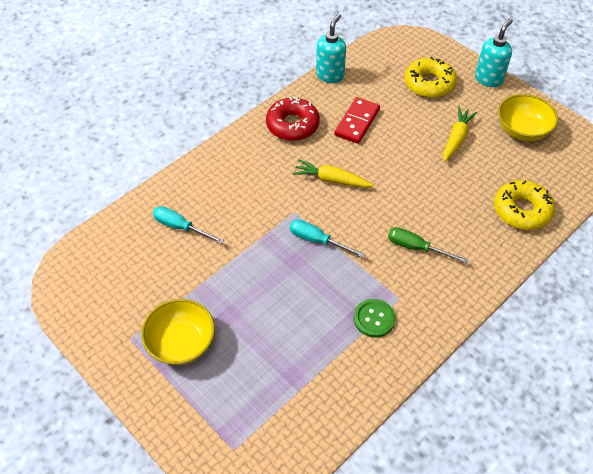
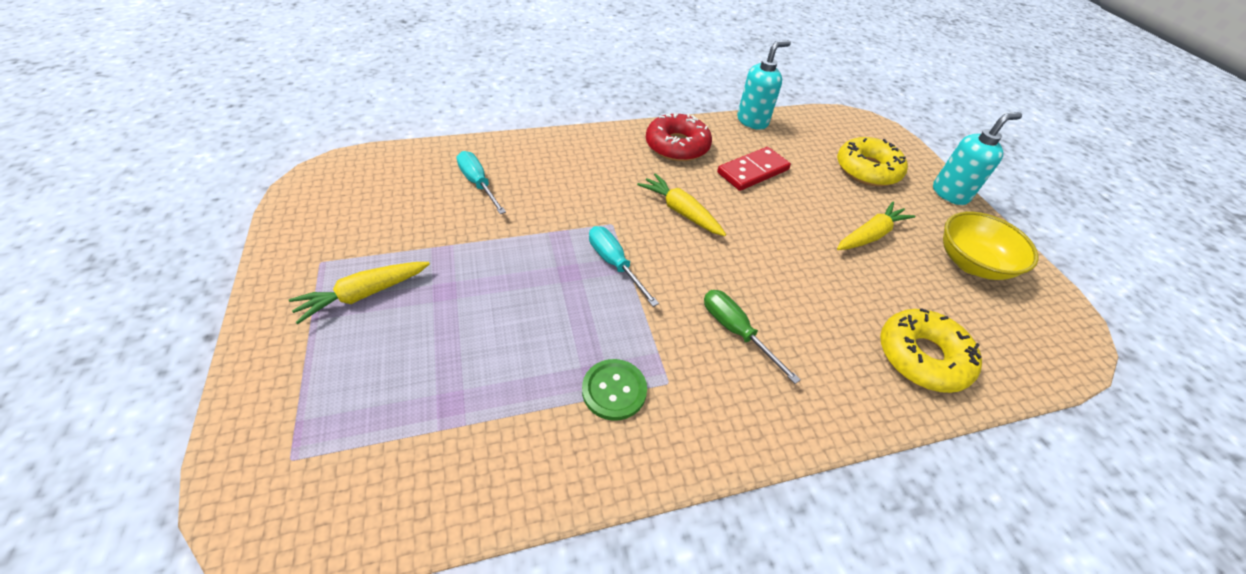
camera: 25 degrees right, 5 degrees down
(181, 343) = (364, 294): yellow bowl -> yellow carrot

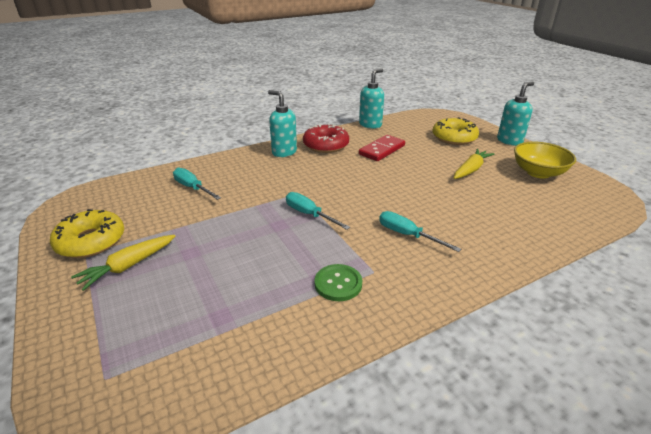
camera: 10 degrees left, 15 degrees down
(615, 147) = (284, 152): none -> turquoise soap dispenser
(681, 212) = (343, 179): yellow carrot -> none
(736, 331) = (407, 235): green screwdriver -> turquoise screwdriver
(922, 357) = (531, 225): yellow donut -> yellow donut (91, 241)

